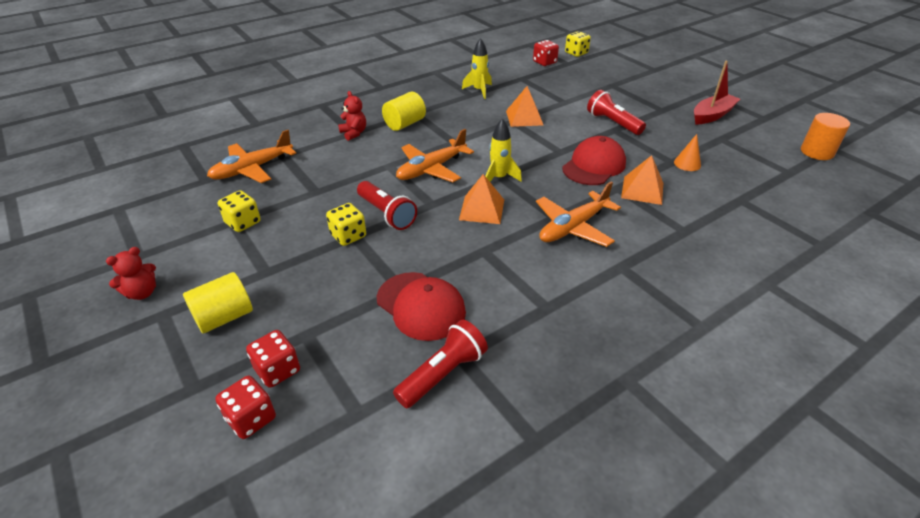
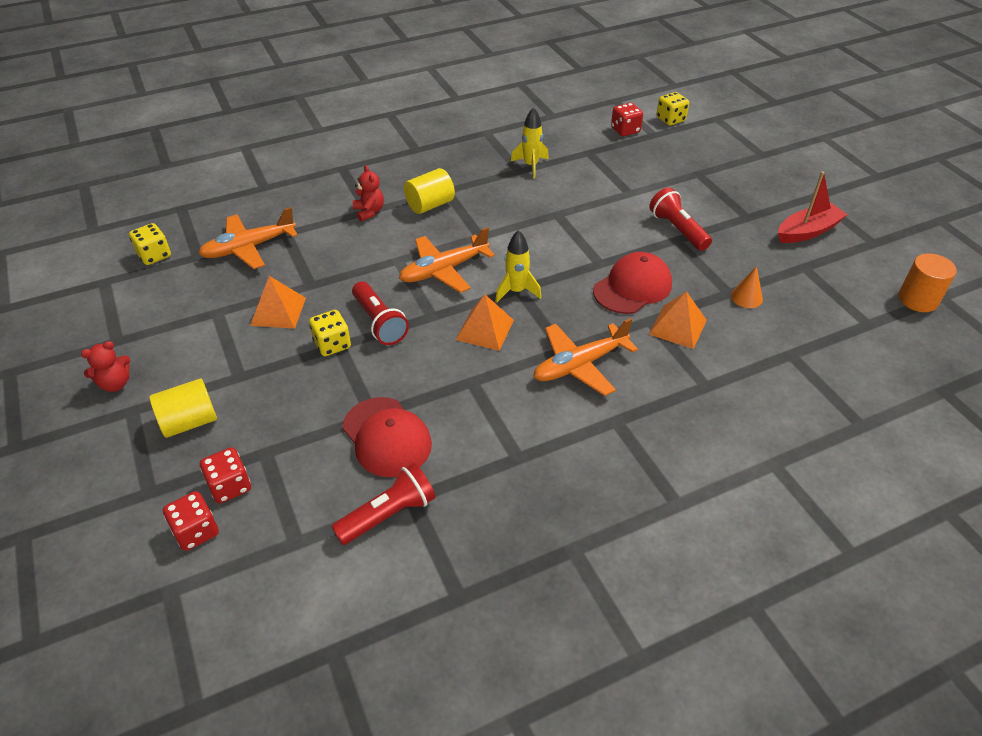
camera: 10 degrees right, 5 degrees up
(243, 222) = (227, 314): yellow dice -> yellow dice (154, 255)
(524, 117) = (572, 211): orange pyramid -> orange pyramid (278, 311)

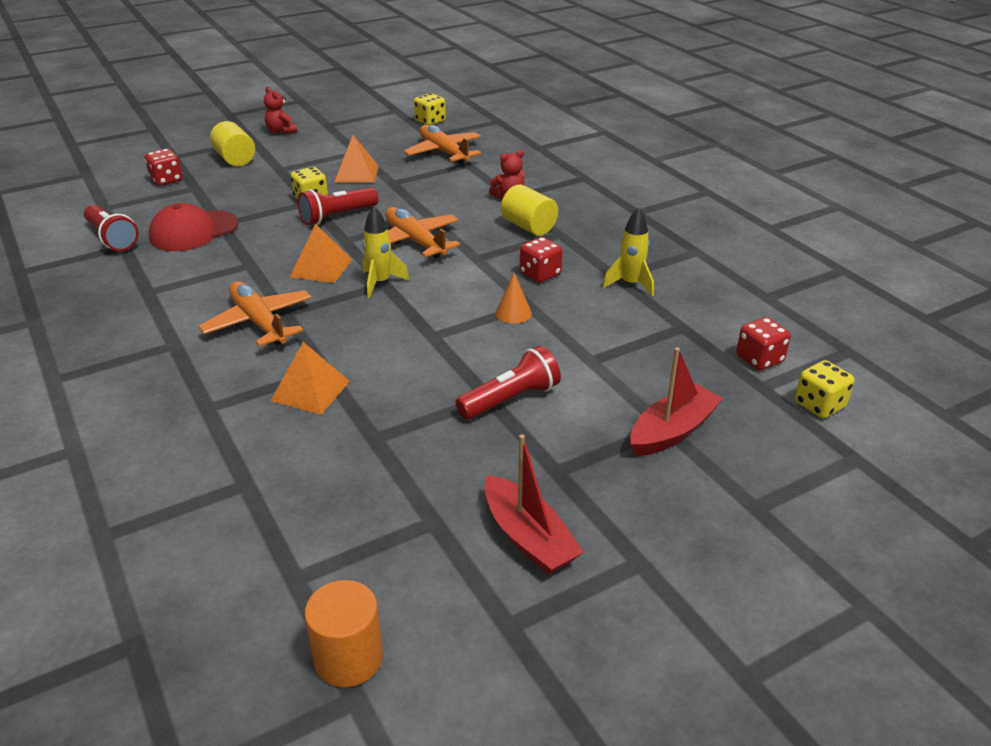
camera: 85 degrees right, 10 degrees down
(196, 531) = (131, 175): red dice -> red dice (540, 274)
(632, 287) = (386, 359): red cap -> none
(702, 171) = (672, 431): none -> red boat
(746, 297) = (363, 453): orange cone -> orange cone (513, 313)

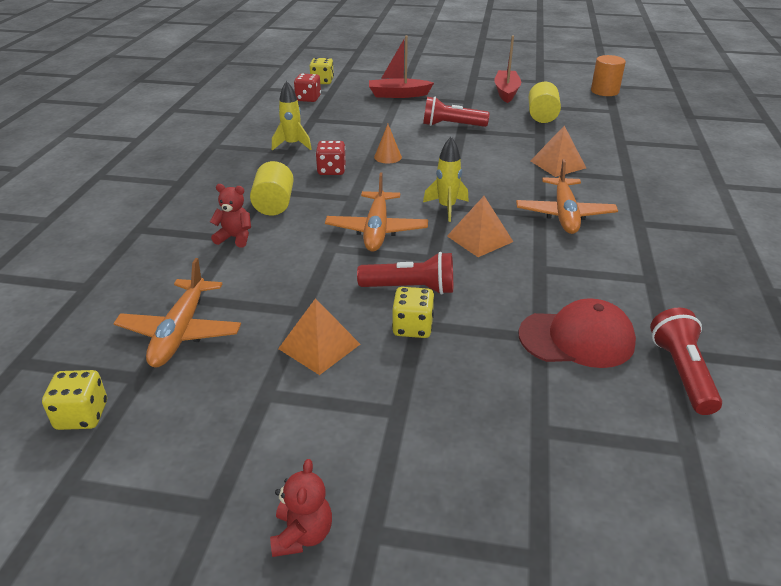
camera: 140 degrees left, 0 degrees up
(166, 180) = (575, 476): red dice -> none
(235, 159) = (440, 479): yellow cylinder -> yellow cylinder (542, 116)

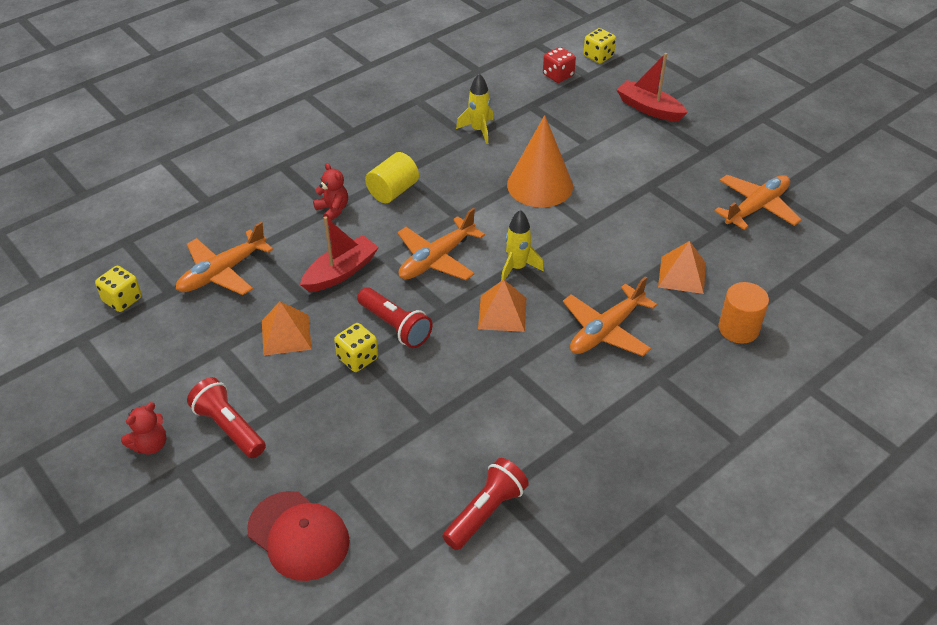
camera: 40 degrees right, 10 degrees up
(331, 170) = (476, 177): red dice -> none
(387, 157) = (540, 185): orange cone -> orange cone, size x2.27
(452, 125) = (647, 175): red flashlight -> red flashlight (229, 427)
(506, 92) = (767, 156): red boat -> red boat (341, 272)
(542, 116) = (756, 207): yellow cylinder -> orange plane
(577, 338) = (452, 439): red cap -> red cap (298, 535)
(604, 91) = (883, 207): orange cylinder -> orange cylinder (738, 328)

